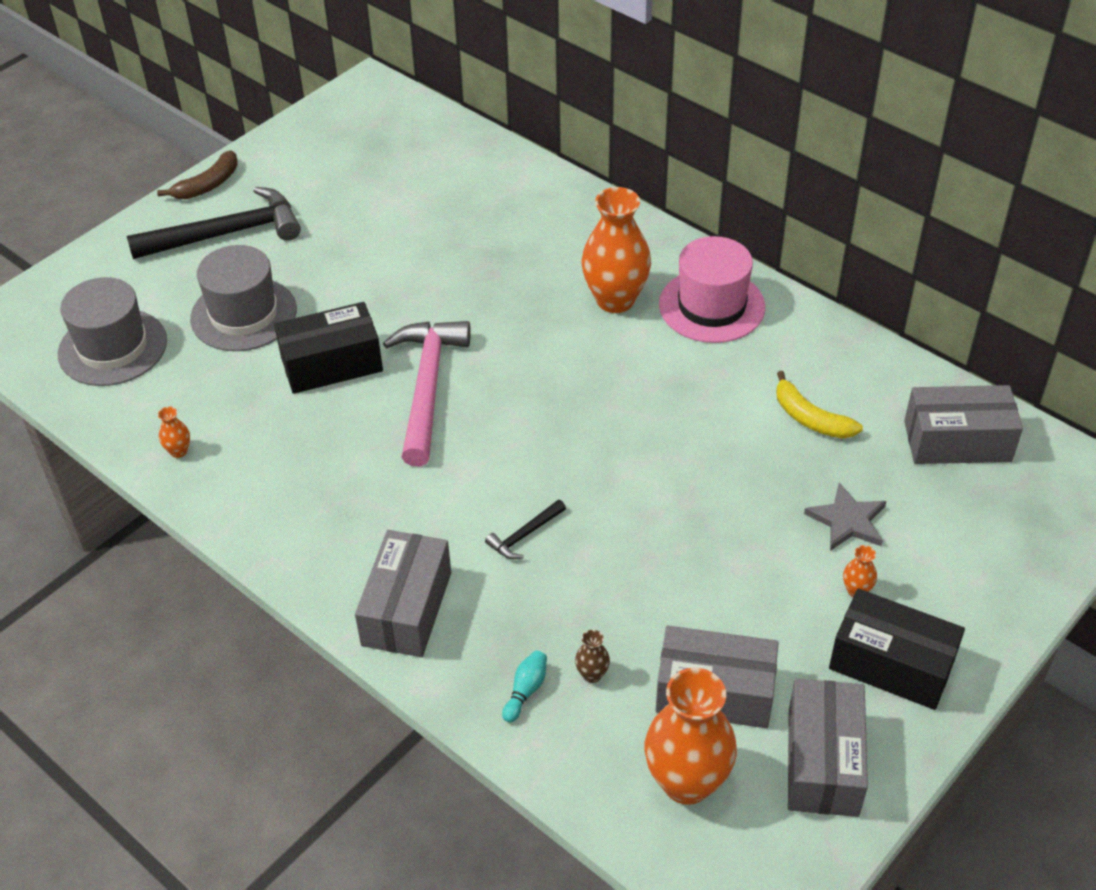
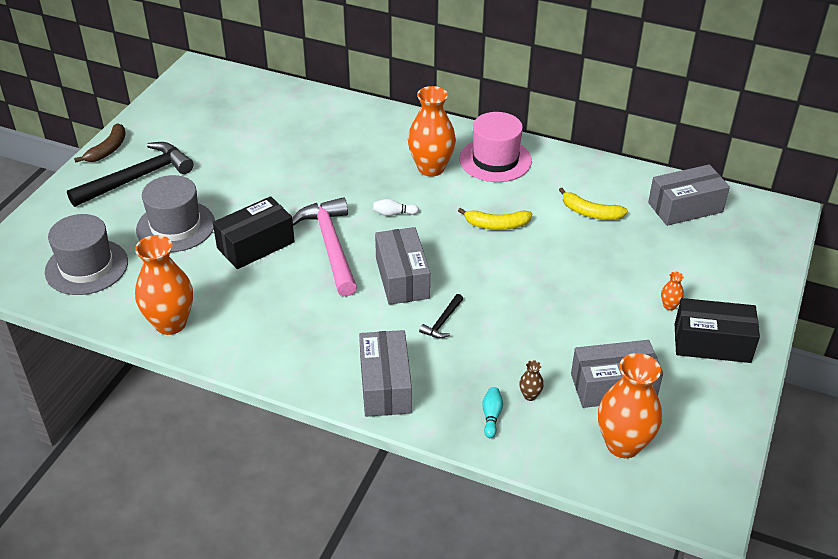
camera: 20 degrees left, 5 degrees down
(179, 451) = (170, 323): orange vase -> orange vase, size x2.45
(532, 358) = (393, 213): none -> white bowling pin
(666, 407) = (496, 225): none -> yellow banana
(823, 762) = (700, 410): grey box -> grey box (402, 278)
(847, 520) = (643, 267): grey star -> none

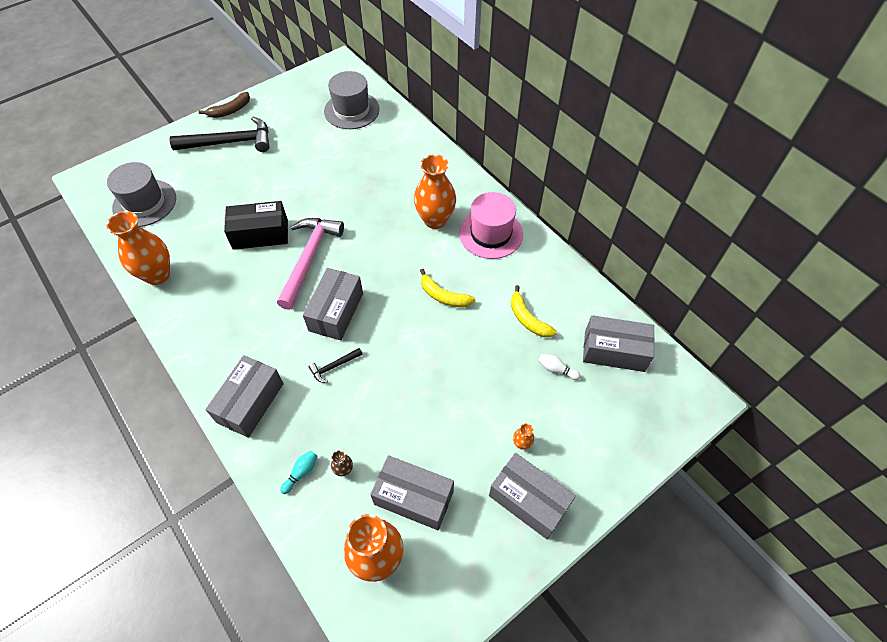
camera: 30 degrees right, 15 degrees up
(175, 226) = (222, 194): grey hat -> grey hat (351, 110)
(393, 213) = (375, 250): white bowling pin -> white bowling pin (556, 369)
(712, 343) = (528, 500): black box -> grey box

